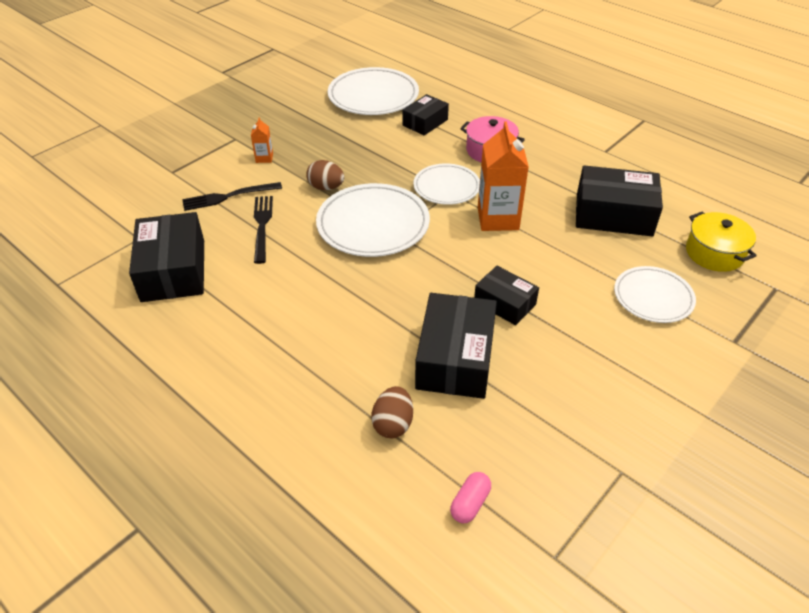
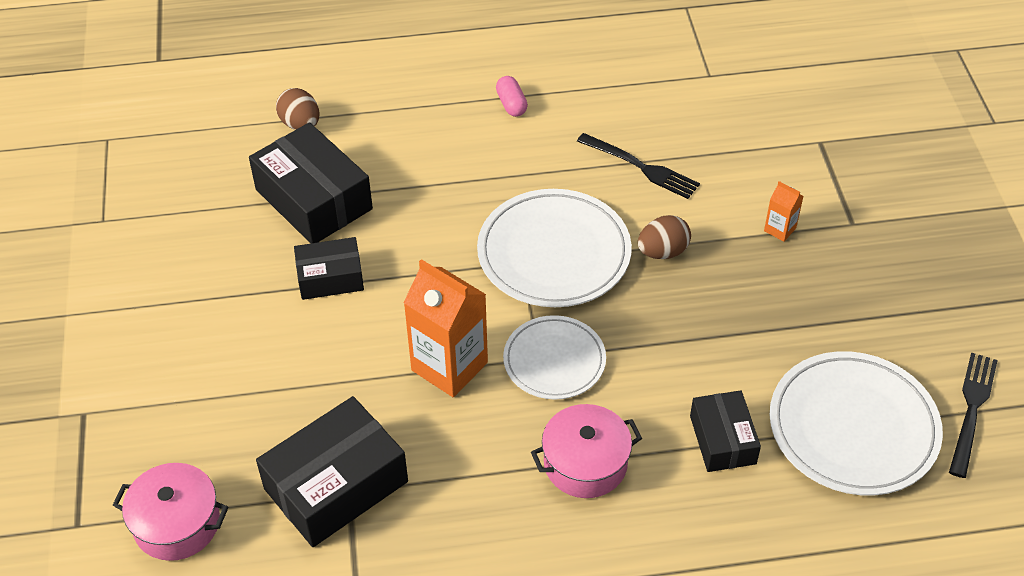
camera: 130 degrees right, 5 degrees up
(173, 270) = (631, 80): black box -> none
(228, 197) = (723, 164): black fork -> black fork (971, 409)
(470, 503) = (192, 124): pink capsule -> pink capsule (511, 104)
(653, 297) = (199, 401): white plate -> none
(714, 253) = (177, 523): yellow pot -> pink pot

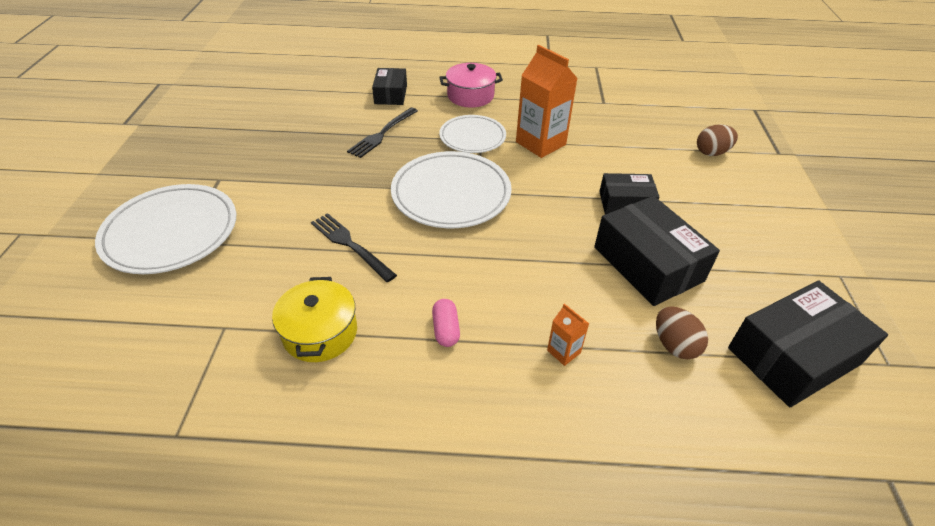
camera: 170 degrees left, 5 degrees down
(177, 523) = (697, 103): pink pot -> none
(336, 485) = (611, 105): black box -> black box (793, 356)
(622, 84) = (320, 332): none -> yellow pot
(662, 252) = (370, 182): brown egg -> brown egg (712, 152)
(780, 229) = (274, 183): orange carton -> orange carton (563, 351)
(853, 427) = (317, 90): white plate -> white plate (171, 232)
(971, 409) = (246, 88): black fork -> black fork (382, 134)

